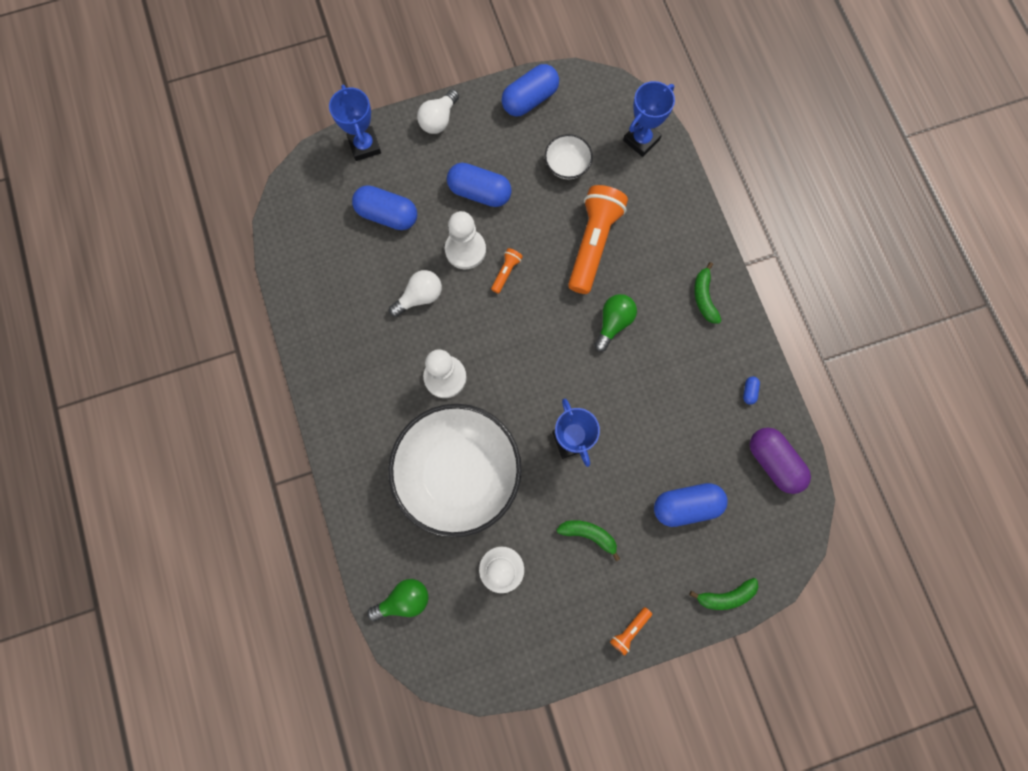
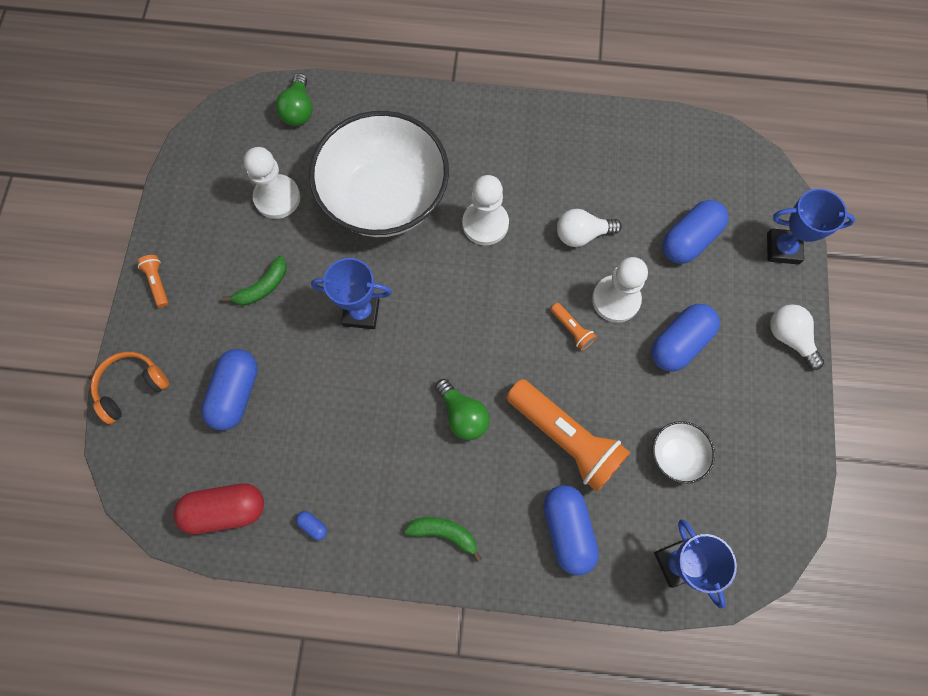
camera: 115 degrees right, 5 degrees down
(420, 297) = (582, 234): white light bulb -> white light bulb turned 90 degrees clockwise
(530, 99) = (782, 452): blue capsule -> blue capsule (567, 530)
(725, 595) = (131, 387): green banana -> orange headphones
(773, 462) = (226, 510): purple capsule -> red capsule

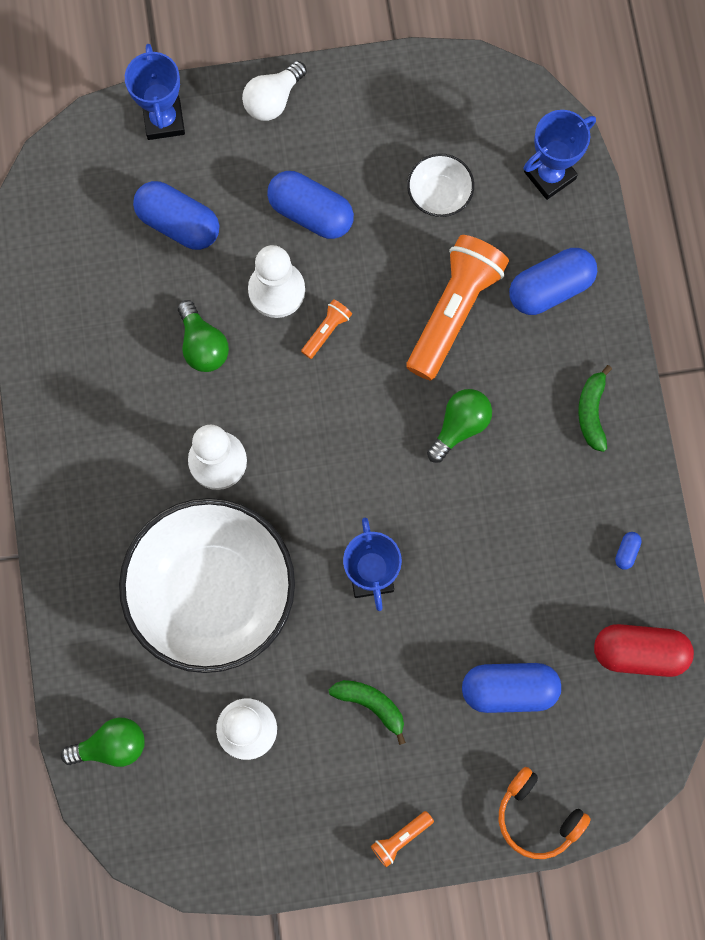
camera: 105 degrees left, 5 degrees up
(226, 510) = (639, 652): red capsule -> red capsule turned 60 degrees counterclockwise
(582, 234) = (203, 345): white light bulb -> green light bulb

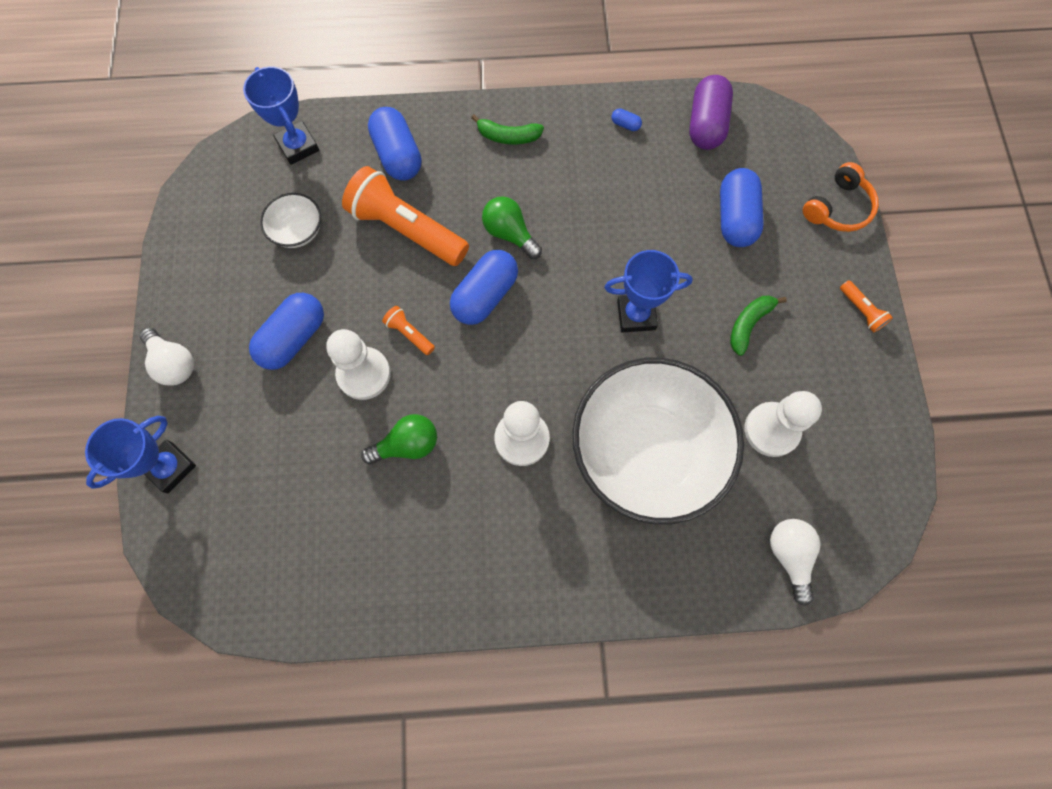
camera: 85 degrees left, 5 degrees down
(111, 745) = (789, 556): green light bulb -> white light bulb
(164, 120) = (170, 467): blue trophy -> blue trophy turned 45 degrees counterclockwise
(178, 223) = (280, 460): blue capsule -> blue capsule (485, 296)
(639, 652) = (706, 125): red capsule -> purple capsule

